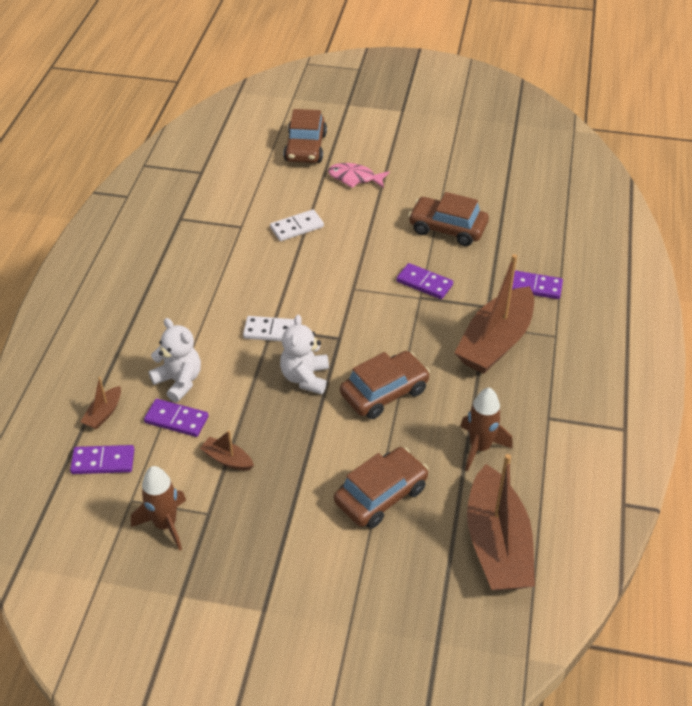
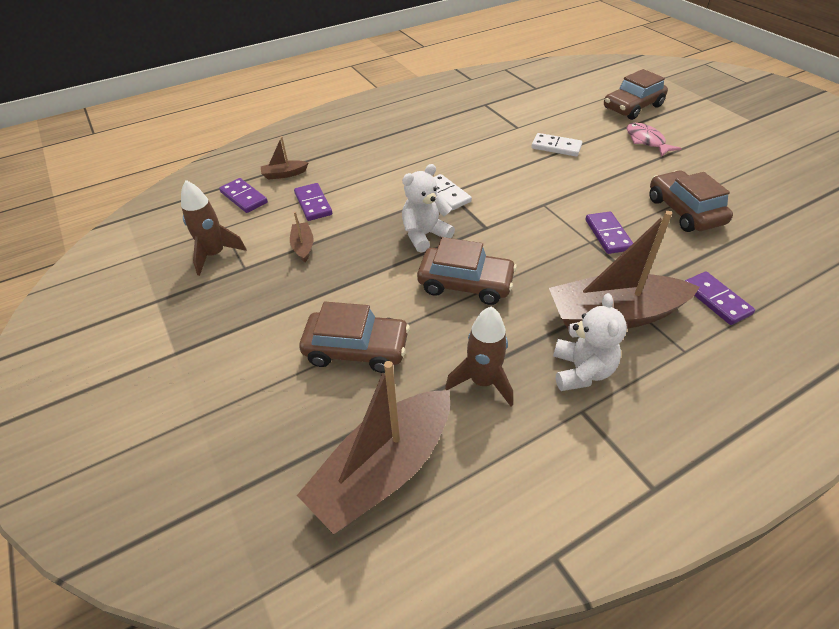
camera: 50 degrees right, 0 degrees up
(179, 381) = (348, 185): white teddy bear -> white teddy bear (581, 371)

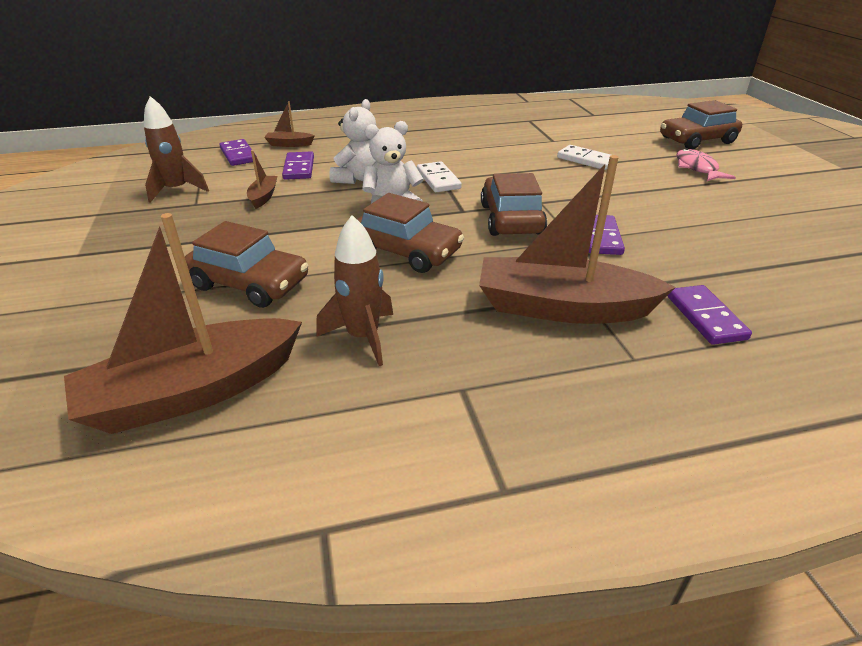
camera: 15 degrees right, 10 degrees down
(581, 371) = (487, 351): white teddy bear -> white teddy bear (358, 178)
(684, 211) = (710, 231): brown car -> brown car (511, 219)

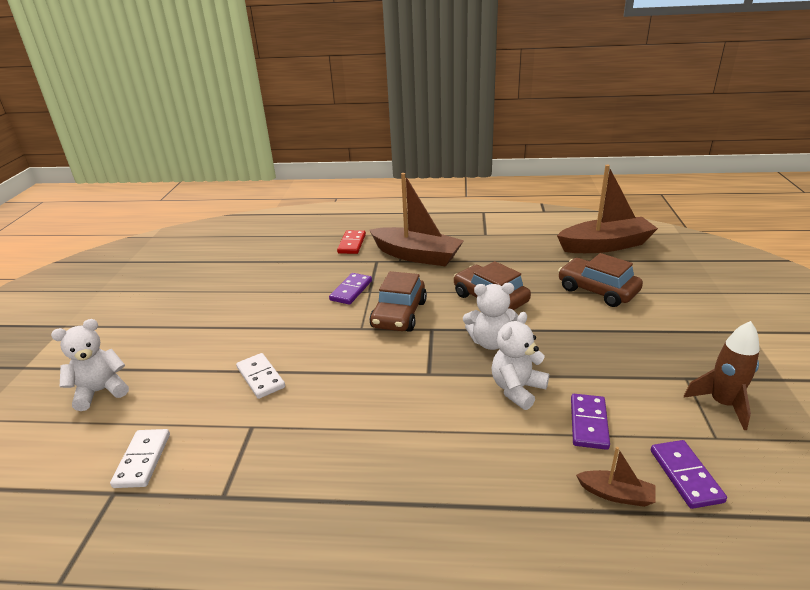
camera: 160 degrees left, 5 degrees down
(263, 197) = (617, 376): brown boat -> none
(363, 337) = (526, 255): brown rocket -> none
(438, 179) = (433, 372): white domino -> white domino (142, 460)
(696, 140) = (101, 391): brown car -> white teddy bear
(697, 168) = (180, 345): pink fish -> none
(705, 317) = (352, 244): purple domino -> red domino

